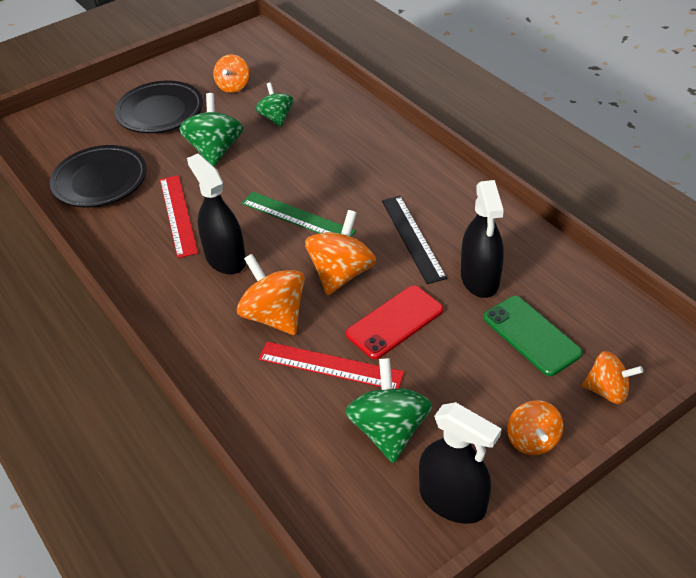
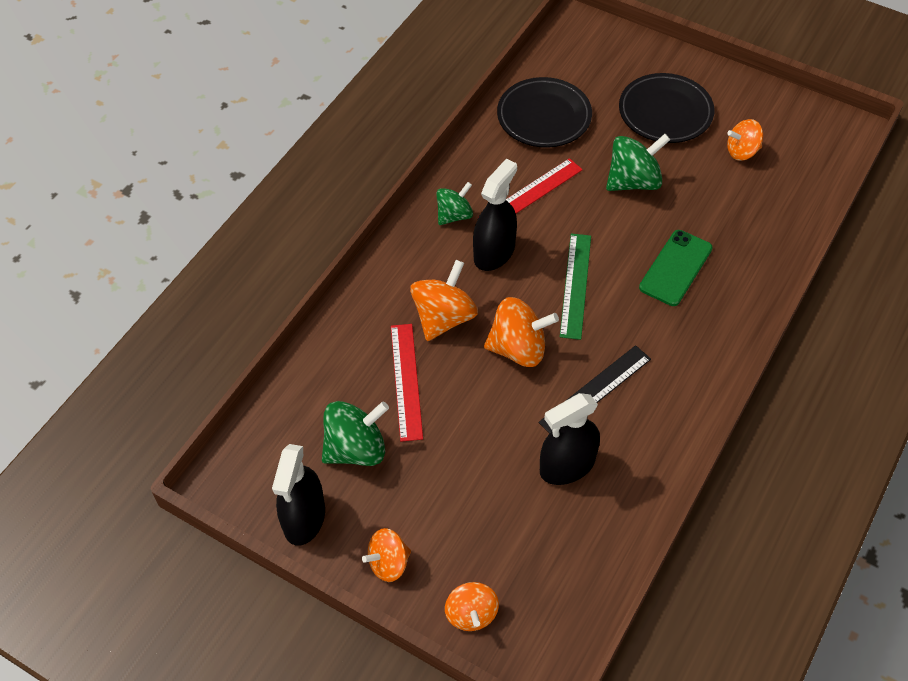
camera: 65 degrees right, 10 degrees up
(276, 118) = (713, 208): green spinning top -> green spinning top (454, 215)
(395, 322) = (478, 412): red phone -> none
(531, 335) = (512, 531): green phone -> green phone (675, 268)

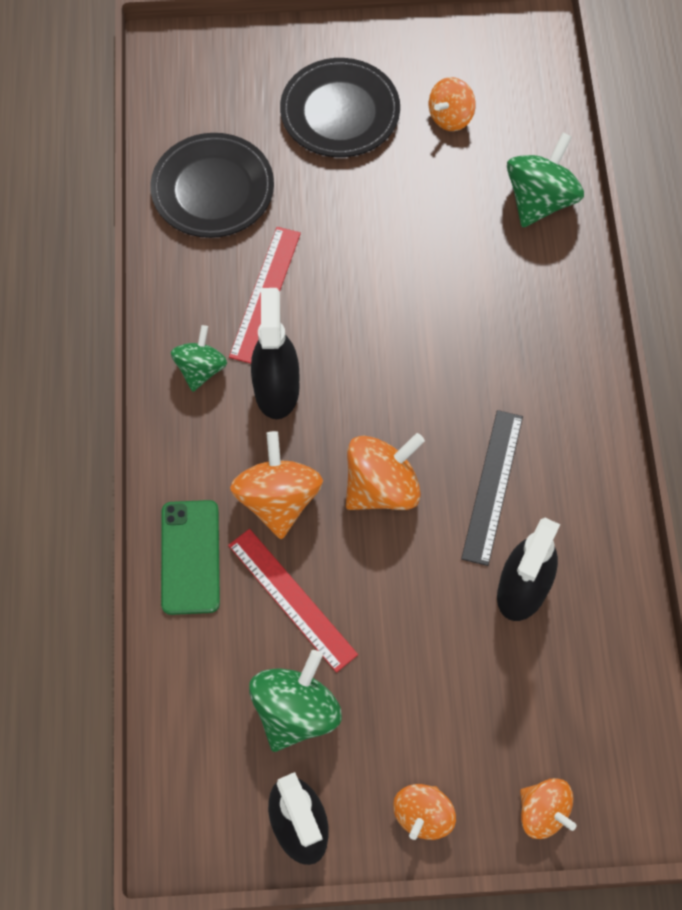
camera: 35 degrees left, 10 degrees up
(575, 285) = (389, 377): green ruler -> none
(633, 181) = (364, 216): green spinning top -> green spinning top (540, 200)
(675, 268) = (476, 295): green phone -> green phone (190, 557)

